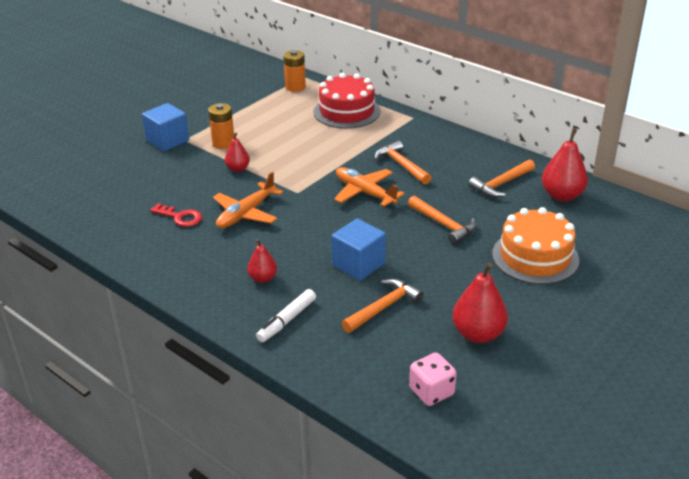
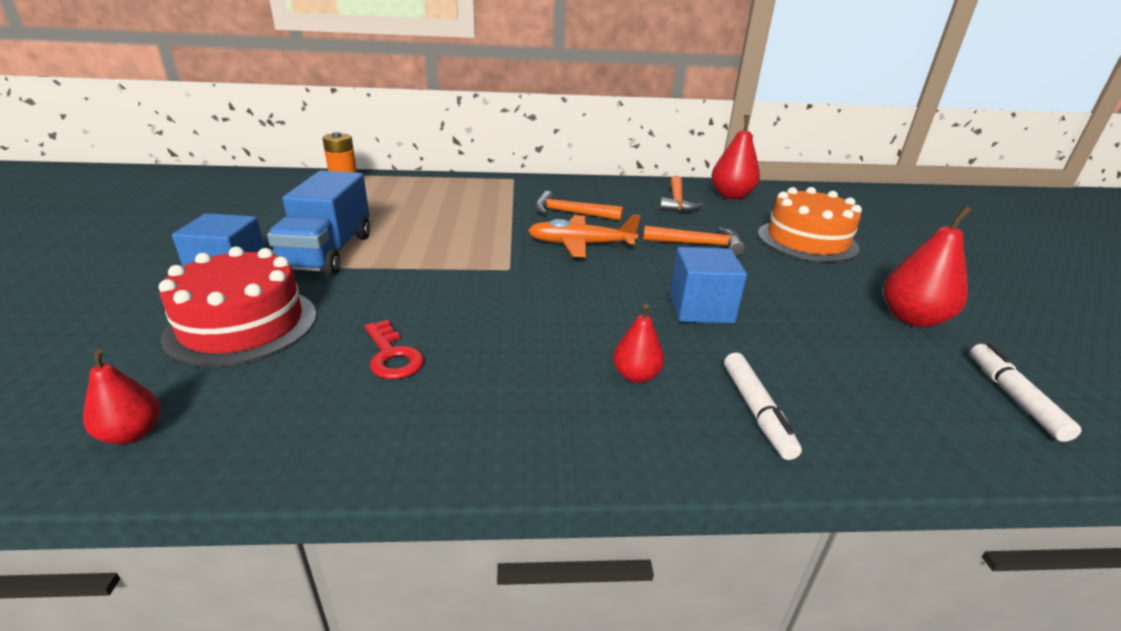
camera: 45 degrees left, 5 degrees down
(180, 217) = (392, 355): red key -> red key turned 75 degrees clockwise
(223, 143) = (328, 252): orange battery -> blue truck
(238, 169) = (392, 271): red pear -> red pear (132, 434)
(246, 213) = (484, 312): orange plane -> none
(346, 111) = (439, 189): red cake -> red cake (242, 325)
(383, 307) = (805, 338): orange hammer -> none
(431, 392) = (1013, 397): pink dice -> white marker

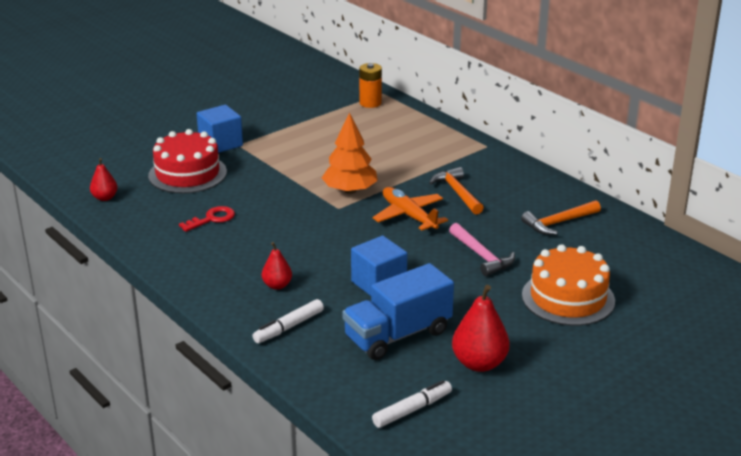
camera: 55 degrees right, 0 degrees up
(328, 252) = (277, 152): blue truck -> blue truck (398, 335)
(392, 355) = (212, 219): red key -> red key turned 150 degrees counterclockwise
(484, 250) = (350, 190): none -> orange tree
(698, 244) = (481, 256): orange hammer -> pink hammer
(731, 196) = (621, 241): red pear -> none

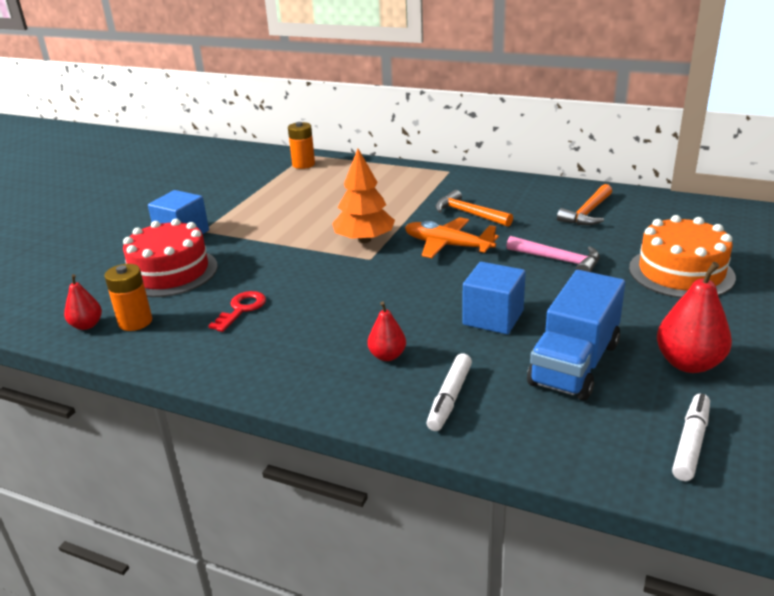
camera: 25 degrees left, 0 degrees up
(136, 205) = (135, 322): none -> orange battery

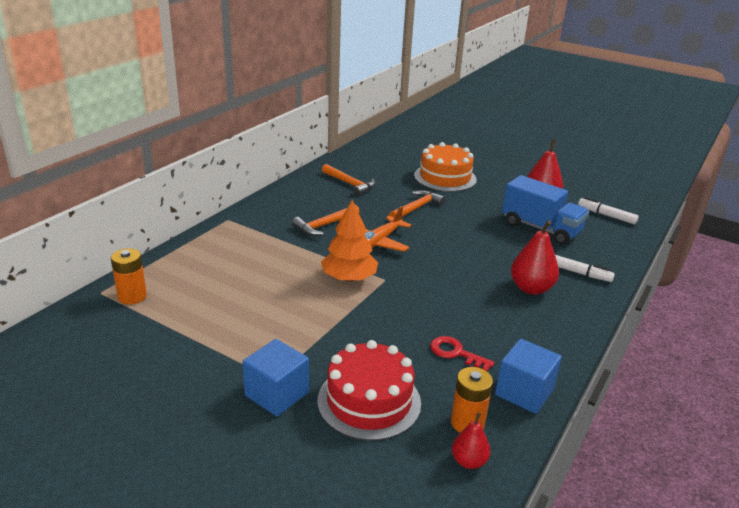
camera: 85 degrees left, 0 degrees up
(387, 356) = (531, 288): red pear -> red pear, size x1.70
(493, 317) = (487, 243): blue cube -> blue cube (524, 392)
(558, 260) = (417, 208): pink hammer -> orange hammer

